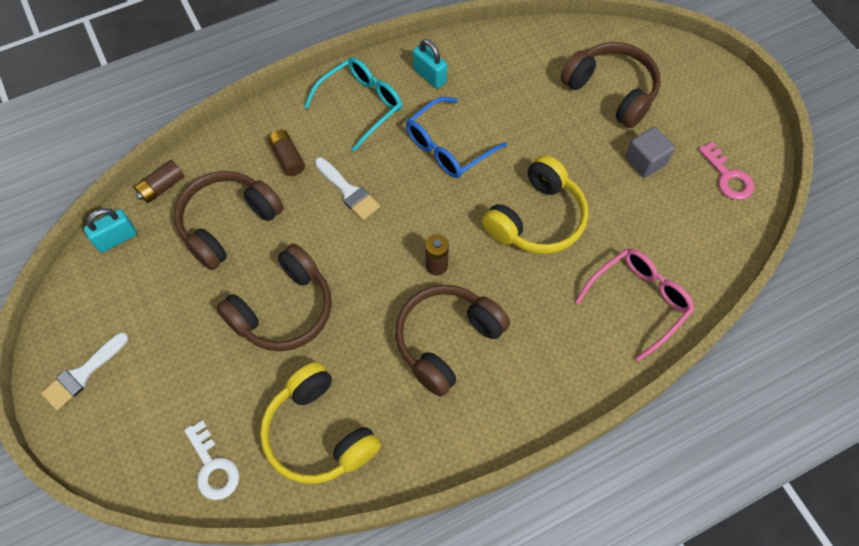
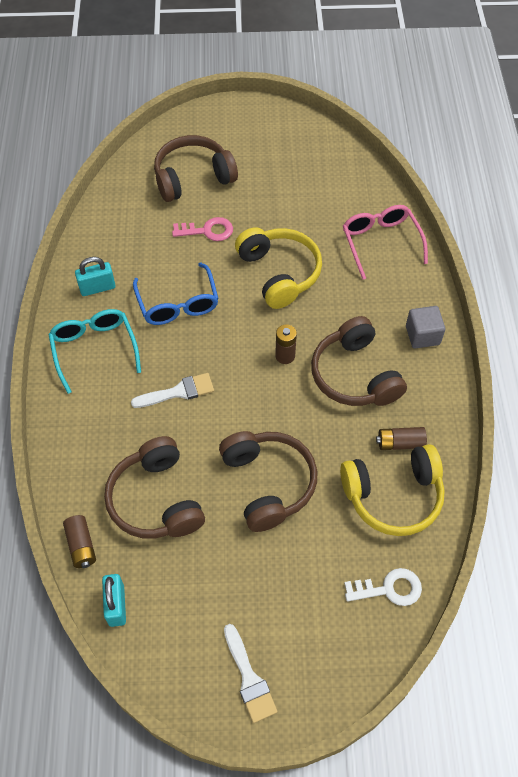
camera: 65 degrees left, 5 degrees down
(288, 158) = (115, 427): brown battery -> brown battery (400, 443)
(645, 161) = (267, 186): grey cube -> grey cube (422, 335)
(728, 177) = (308, 147): pink key -> pink key (208, 231)

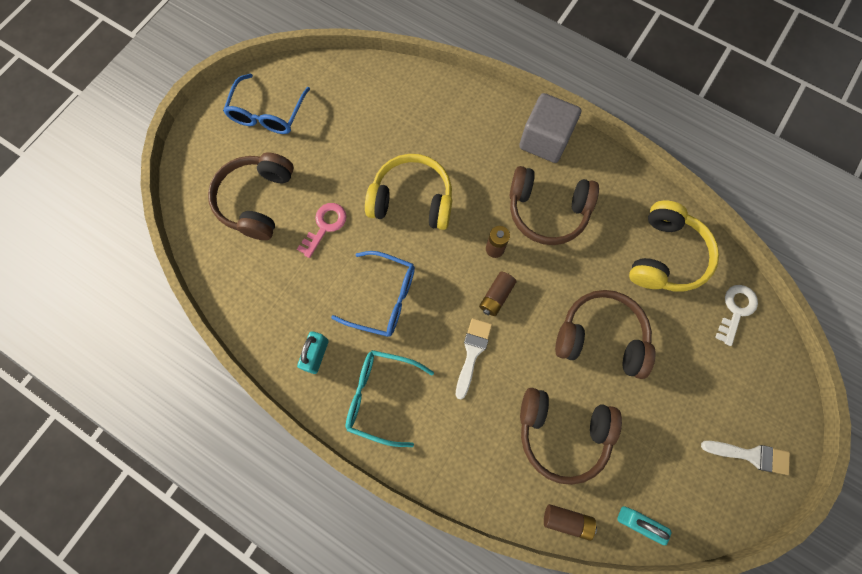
camera: 55 degrees left, 15 degrees up
(271, 140) = (267, 114): none -> blue glasses
(380, 242) = (438, 108): pink glasses -> none
(400, 443) = (625, 221): brown battery -> brown battery (496, 296)
(422, 335) = (544, 140): grey cube -> grey cube, size x1.56

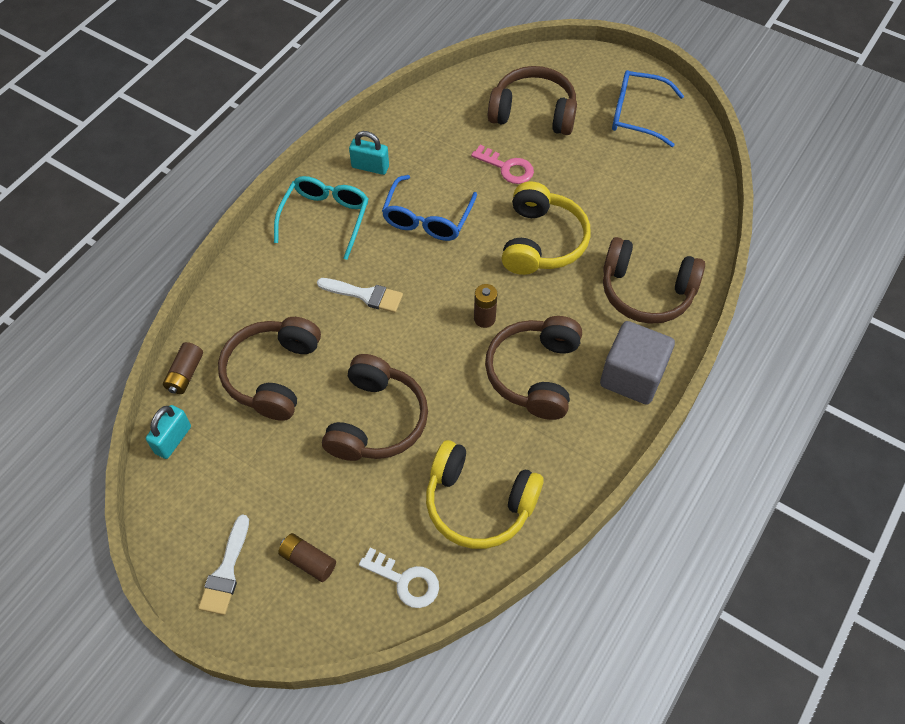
camera: 90 degrees right, 15 degrees down
(464, 123) = (646, 291): none -> brown headphones
(496, 296) = (427, 318): brown battery -> brown battery (308, 561)

